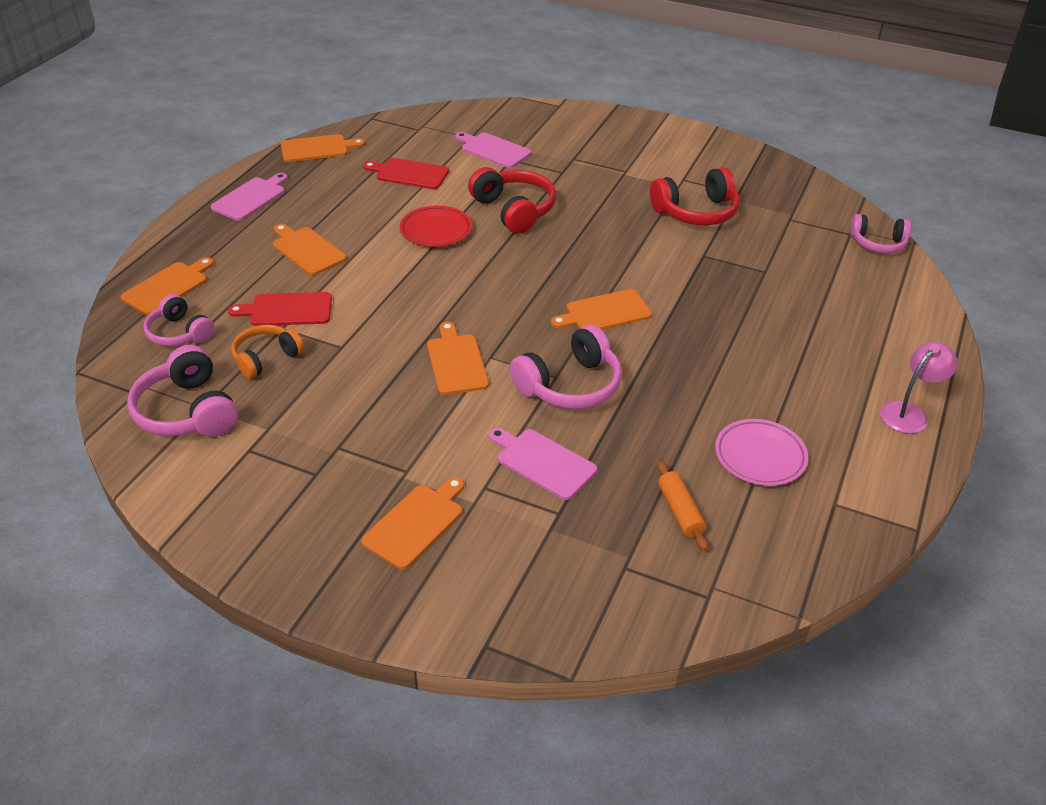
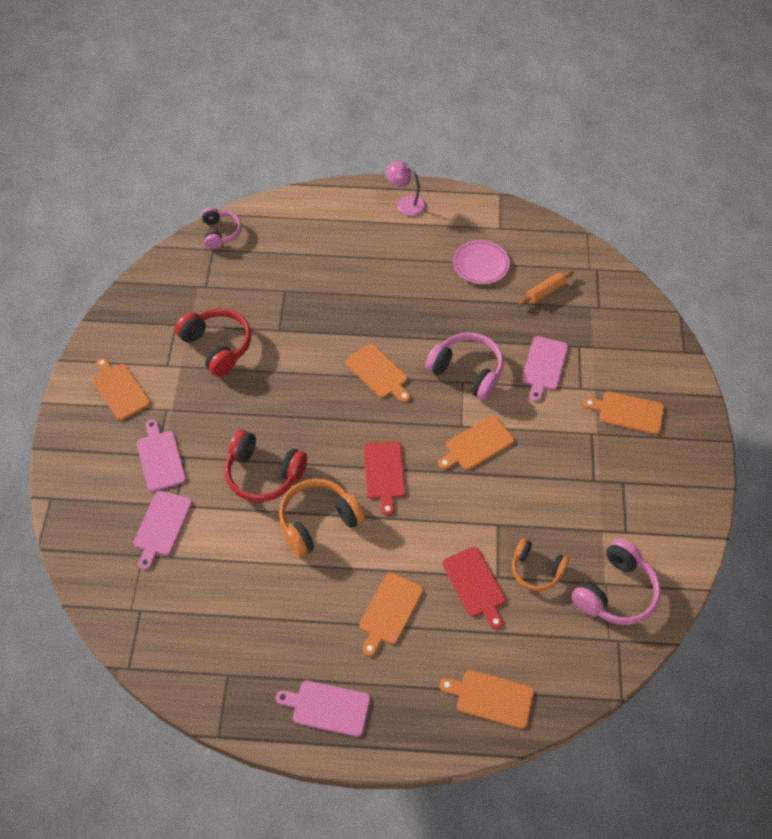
camera: 110 degrees left, 15 degrees up
(179, 333) = (541, 650): pink headphones -> none
(317, 148) = (211, 692): orange cutting board -> orange cutting board (120, 390)
(409, 173) = (231, 582): red cutting board -> red cutting board (384, 473)
(436, 230) = (318, 522): red plate -> orange headphones
(514, 210) = (263, 474): red headphones -> red headphones turned 105 degrees counterclockwise
(568, 160) = (160, 458): none -> pink cutting board

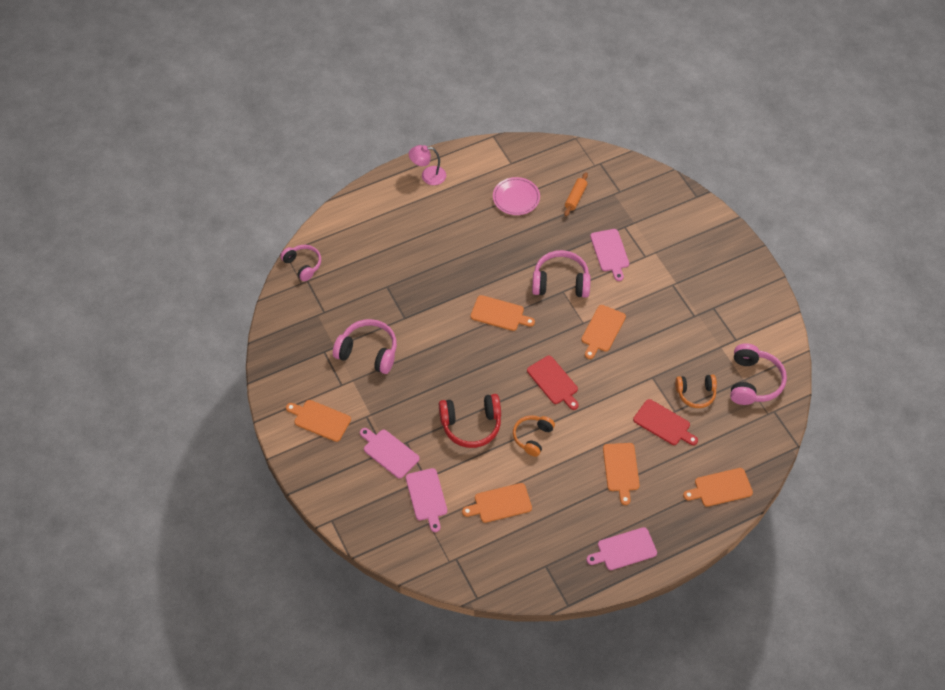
camera: 30 degrees left, 0 degrees up
(217, 346) = (368, 352): red headphones -> pink headphones
(318, 522) = (532, 437): orange headphones -> orange headphones, size x0.66
(628, 412) = (686, 258): orange cutting board -> orange cutting board (500, 503)

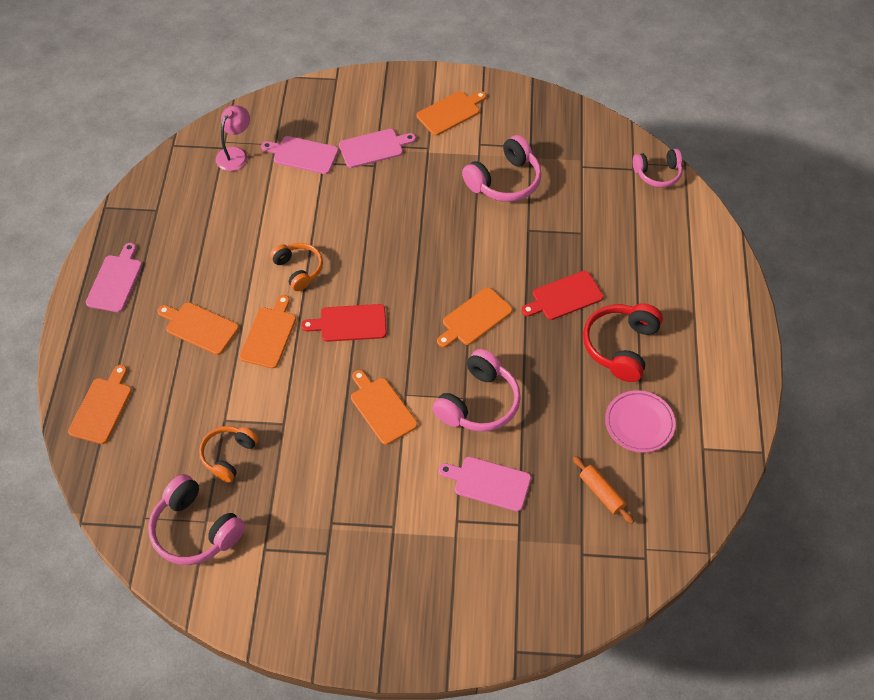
camera: 120 degrees right, 0 degrees up
(428, 176) = (729, 346): pink lamp -> pink lamp (235, 154)
(471, 425) = (353, 225): red headphones -> red headphones (621, 346)
(500, 503) = (249, 207): orange cutting board -> orange cutting board (269, 335)
(663, 424) = (218, 399): red cutting board -> red cutting board (564, 296)

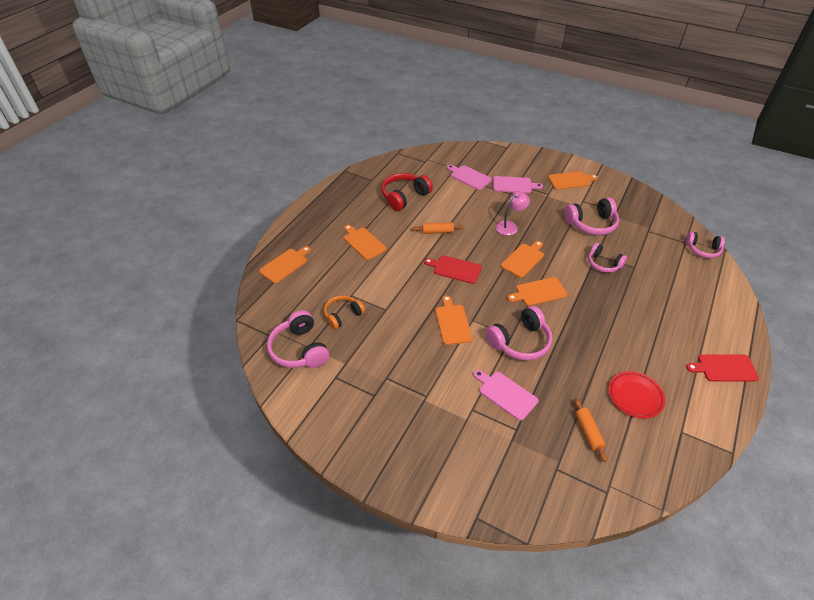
camera: 25 degrees right, 10 degrees down
(115, 281) = (330, 206): pink cutting board -> none
(235, 154) = (430, 166): pink lamp -> pink lamp (510, 226)
(269, 335) = (402, 259): orange cutting board -> orange cutting board (523, 259)
(298, 270) = (437, 232): orange headphones -> orange rolling pin
(541, 242) = (603, 264): none -> pink headphones
(564, 296) = (607, 299): red cutting board -> red cutting board (724, 368)
(621, 346) = (638, 342): red headphones -> red headphones (404, 197)
(639, 423) = (635, 396): pink plate -> red plate

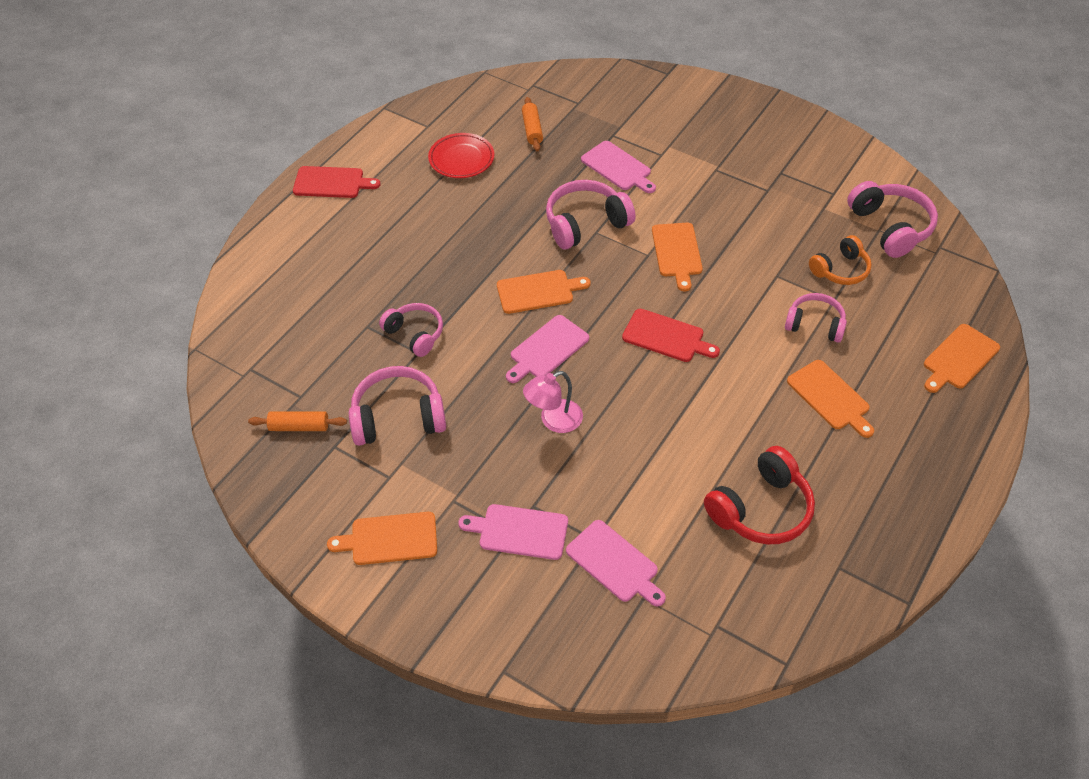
camera: 175 degrees left, 5 degrees up
(437, 232) = (693, 414): orange rolling pin -> orange rolling pin (299, 427)
(523, 259) = (547, 349): orange cutting board -> pink cutting board
(702, 250) = (231, 352): pink headphones -> pink headphones (815, 325)

